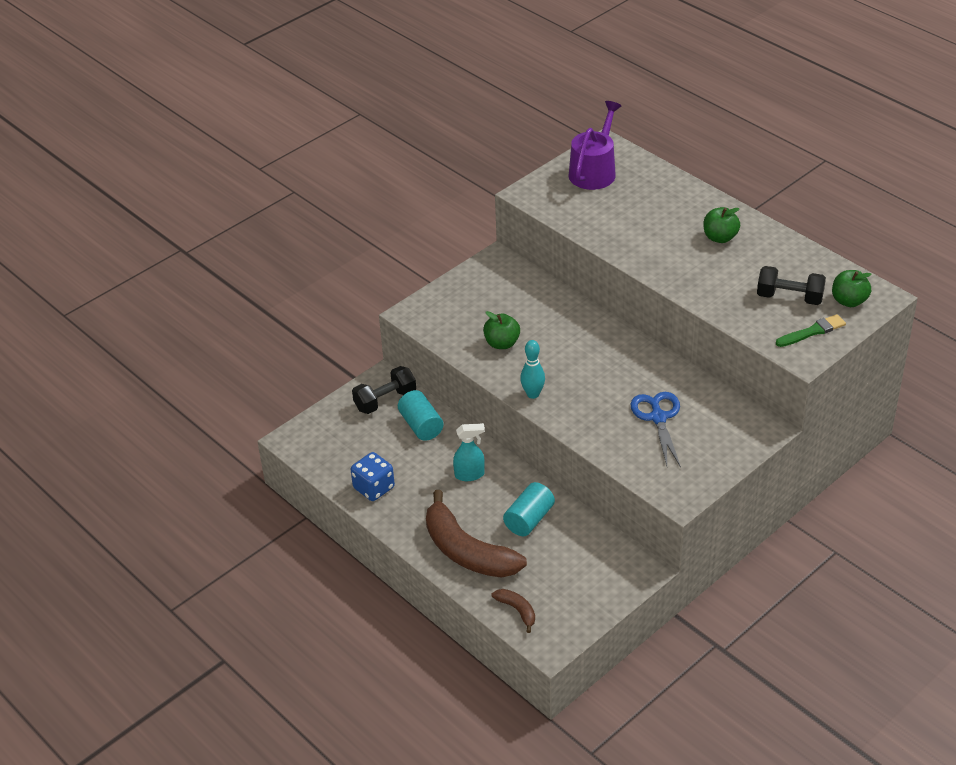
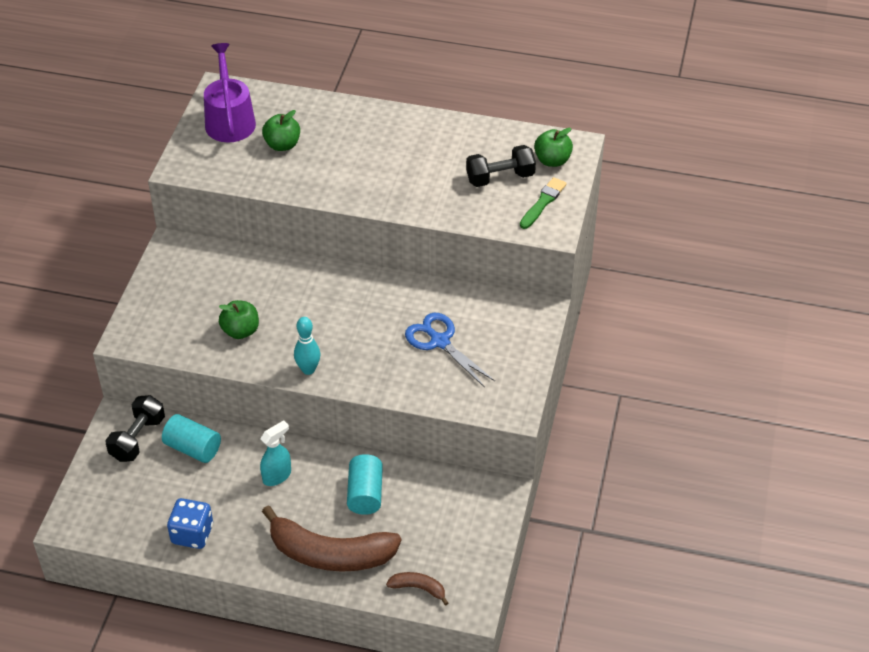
camera: 35 degrees left, 5 degrees up
(720, 237) = (396, 143): green apple -> green apple (282, 145)

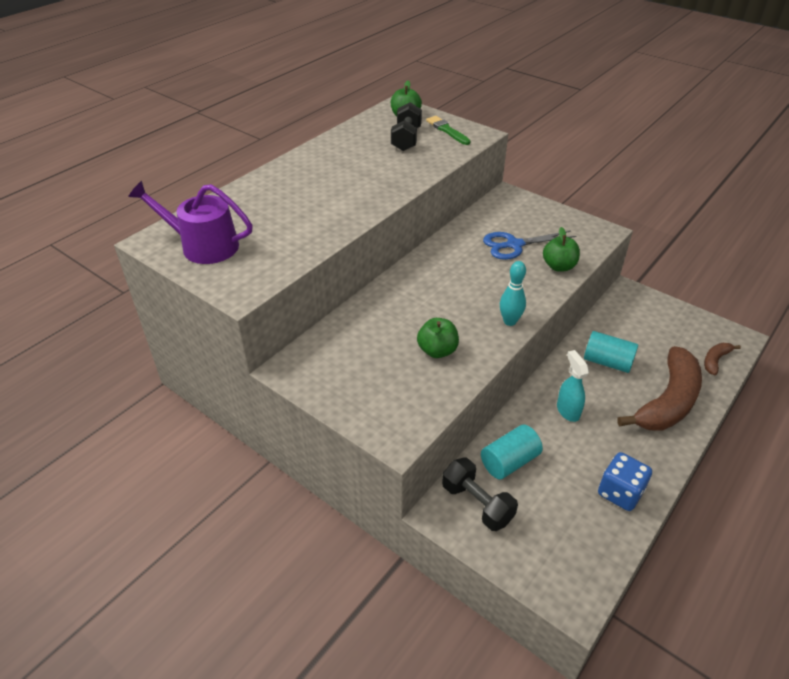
camera: 65 degrees left, 5 degrees down
(282, 145) = (270, 225): green apple -> green apple (559, 266)

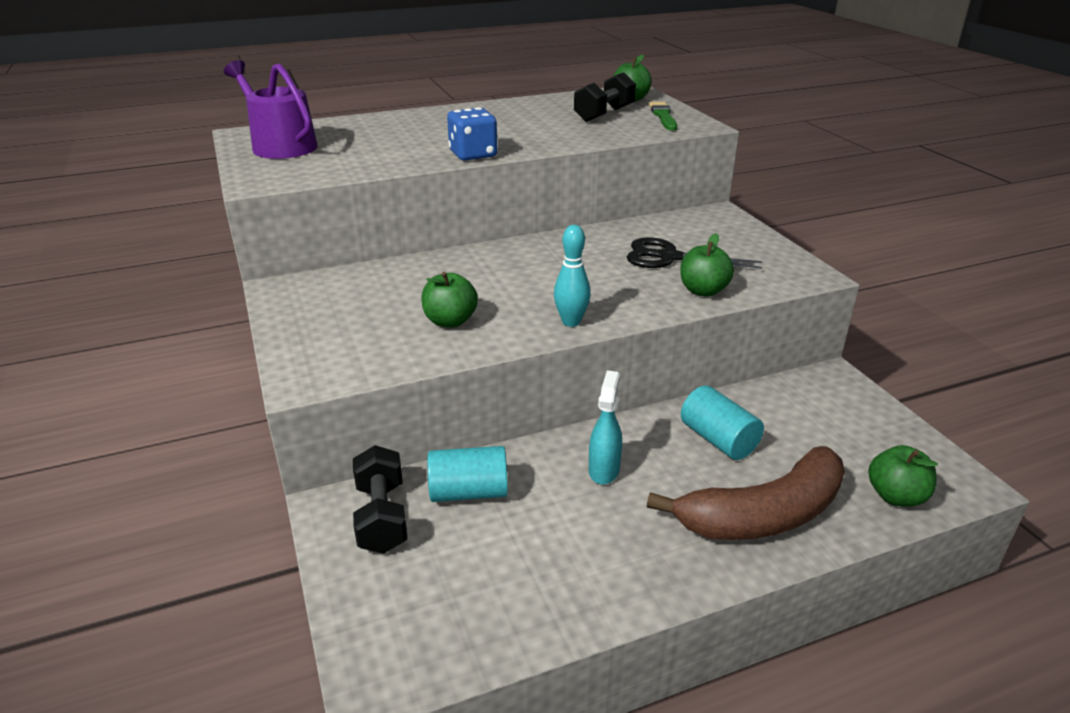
camera: 30 degrees right, 10 degrees down
(514, 245) = (669, 257): blue scissors -> black scissors
(620, 492) = (576, 587): blue dice -> blue dice (473, 155)
(715, 360) = (895, 496): brown banana -> green apple

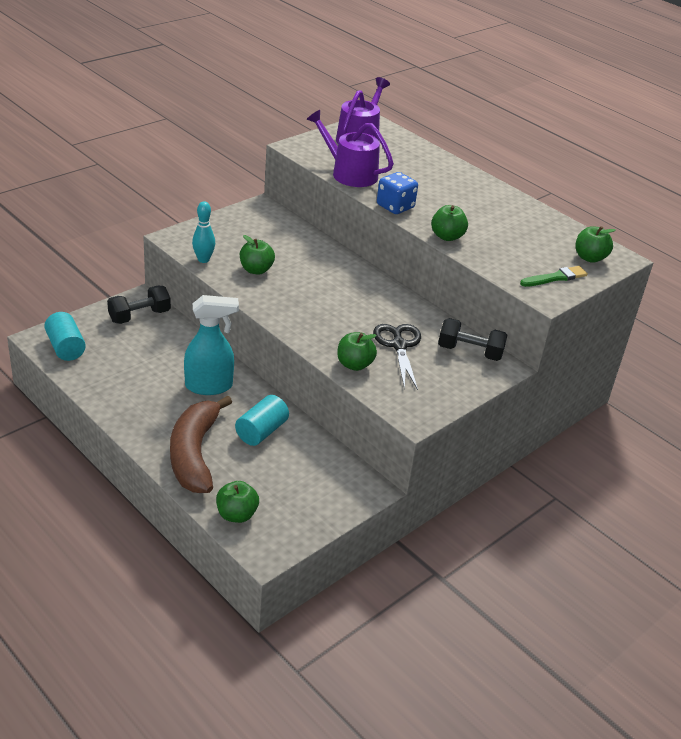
camera: 65 degrees right, 5 degrees up
(367, 164) = (349, 173): none -> purple watering can
(469, 492) = (169, 340): turquoise cylinder -> turquoise cylinder (65, 347)
(559, 143) = (447, 236): none -> green apple
(571, 322) = (279, 313): turquoise bowling pin -> turquoise bowling pin (203, 260)
(604, 114) = (534, 249): black dumbbell -> black dumbbell (470, 352)
(604, 470) = (209, 386): turquoise spray bottle -> turquoise spray bottle, size x1.59
(763, 515) = (194, 454): brown banana -> brown banana turned 45 degrees clockwise

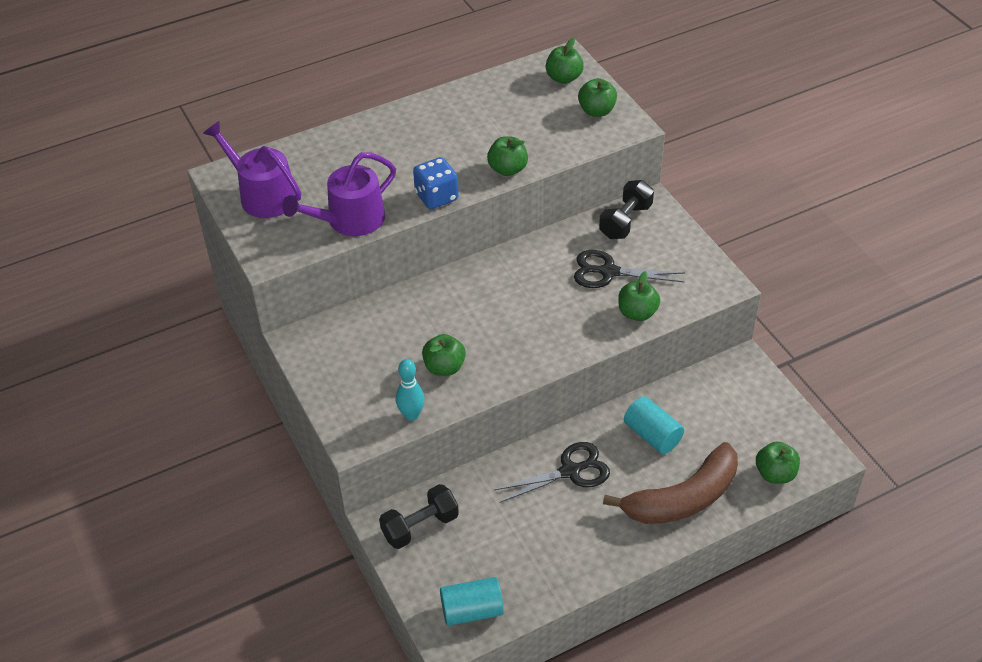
camera: 70 degrees left, 10 degrees up
(139, 316) = (420, 526): black dumbbell -> black dumbbell turned 75 degrees clockwise
(194, 454) = (683, 498): brown banana -> brown banana turned 45 degrees counterclockwise
(209, 386) = (570, 471): turquoise spray bottle -> black scissors
(555, 278) = (596, 111): green brush -> green apple

